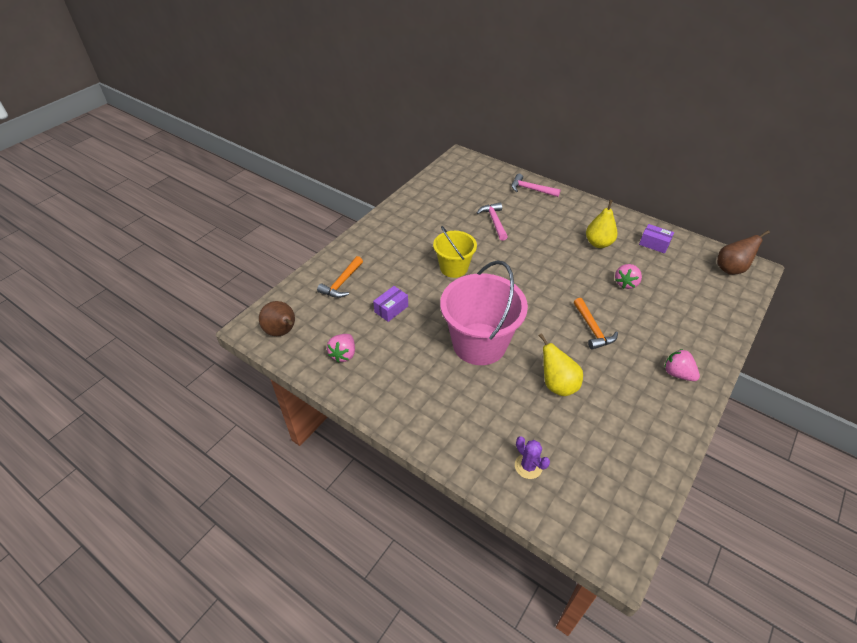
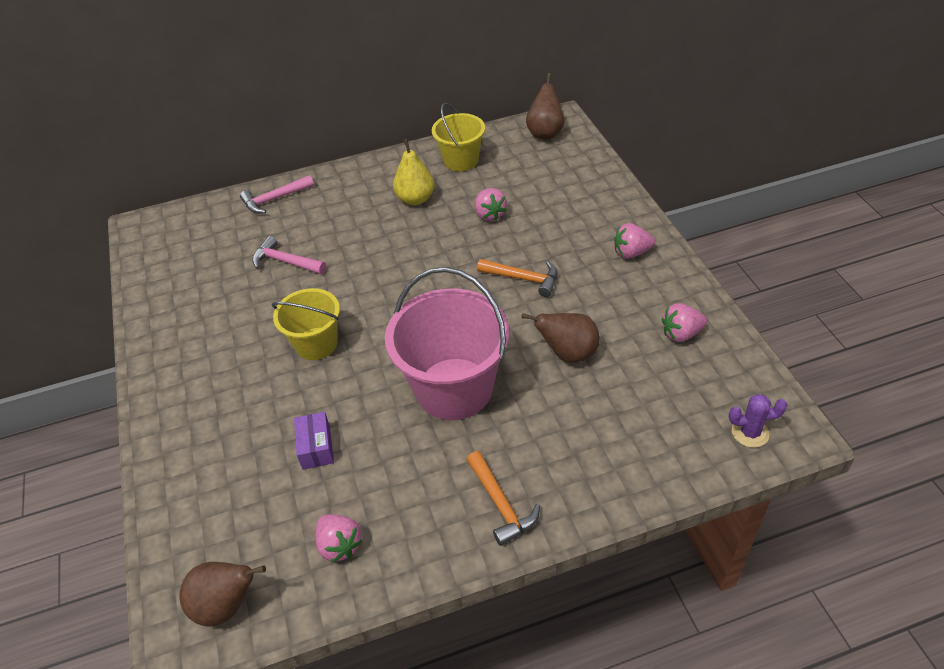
camera: 50 degrees left, 0 degrees up
(342, 283) = (213, 479): orange hammer -> orange hammer (500, 504)
(528, 466) = (649, 444): purple cactus -> purple cactus (750, 433)
(557, 385) = (568, 353): yellow pear -> brown pear
(636, 439) = (681, 334): none -> pink strawberry
(654, 244) = (461, 160): purple box -> yellow bucket

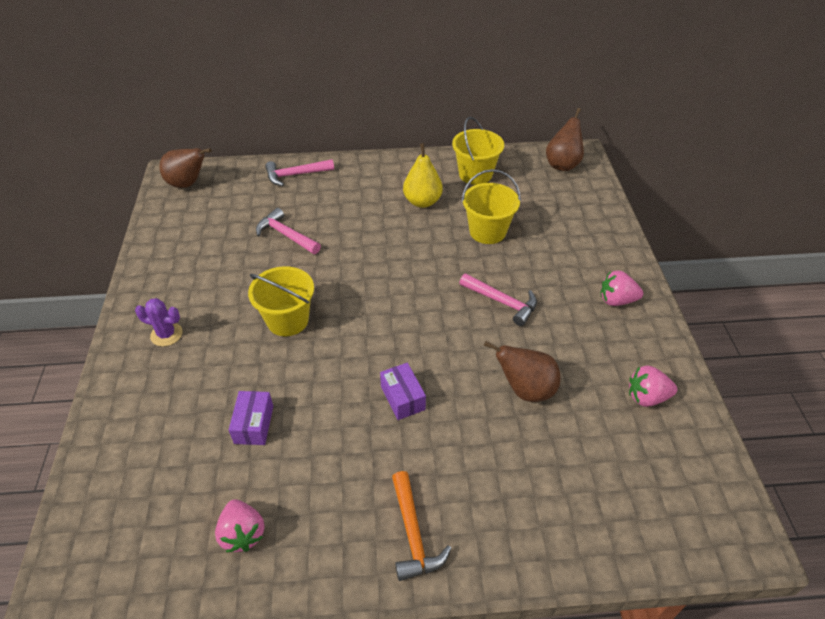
camera: 10 degrees right, 0 degrees up
(227, 605) = (116, 567): brown pear -> brown pear (188, 184)
(454, 389) = (402, 398): pink bucket -> purple box
(489, 214) = (487, 231): pink strawberry -> yellow bucket
(523, 279) = (502, 302): orange hammer -> pink hammer
(750, 433) = (695, 525): purple cactus -> purple cactus (166, 334)

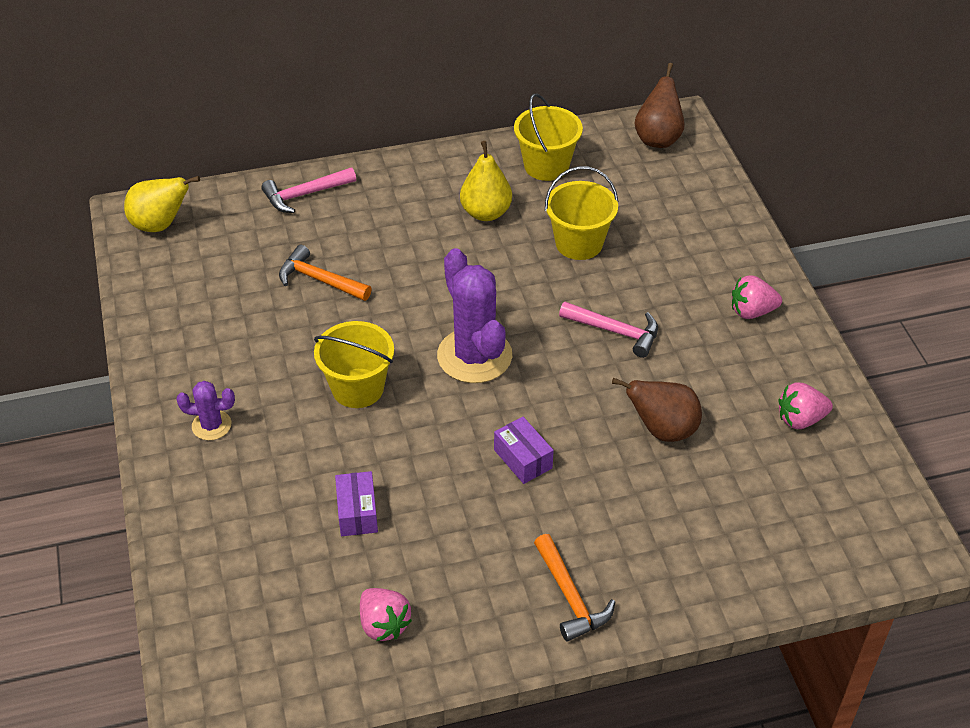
camera: 10 degrees left, 0 degrees up
(188, 184) = (160, 225): brown pear -> yellow pear
(286, 235) = (320, 280): pink hammer -> orange hammer
(385, 307) = (474, 356): none -> purple cactus

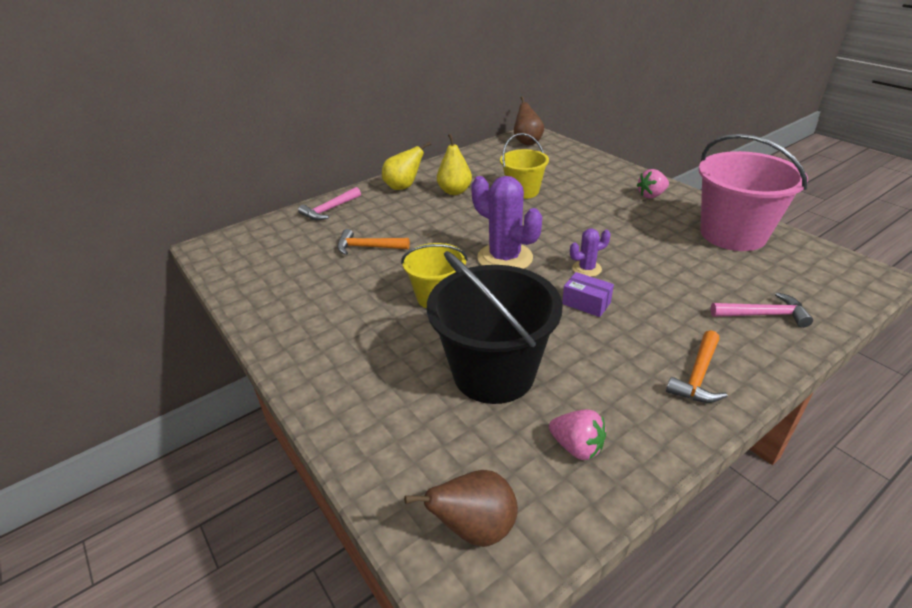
camera: 20 degrees left, 10 degrees down
(160, 225) = (232, 248): yellow pear -> yellow pear (403, 187)
(211, 425) = (337, 351): purple cactus -> purple cactus (586, 269)
(357, 512) = (493, 373): purple box -> black bucket
(546, 166) = (474, 165): yellow bucket -> none
(570, 596) = (697, 375): orange hammer -> orange hammer turned 75 degrees clockwise
(615, 331) = (582, 223): pink hammer -> pink hammer (763, 315)
(662, 430) = (660, 262): brown pear -> brown pear (475, 528)
(800, 419) = (733, 234): pink strawberry -> pink bucket

